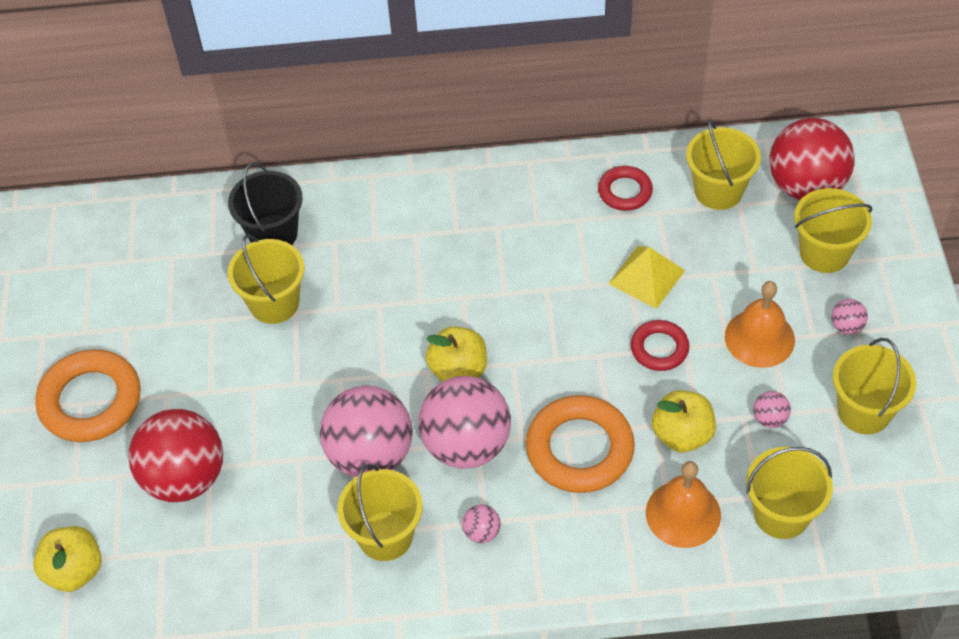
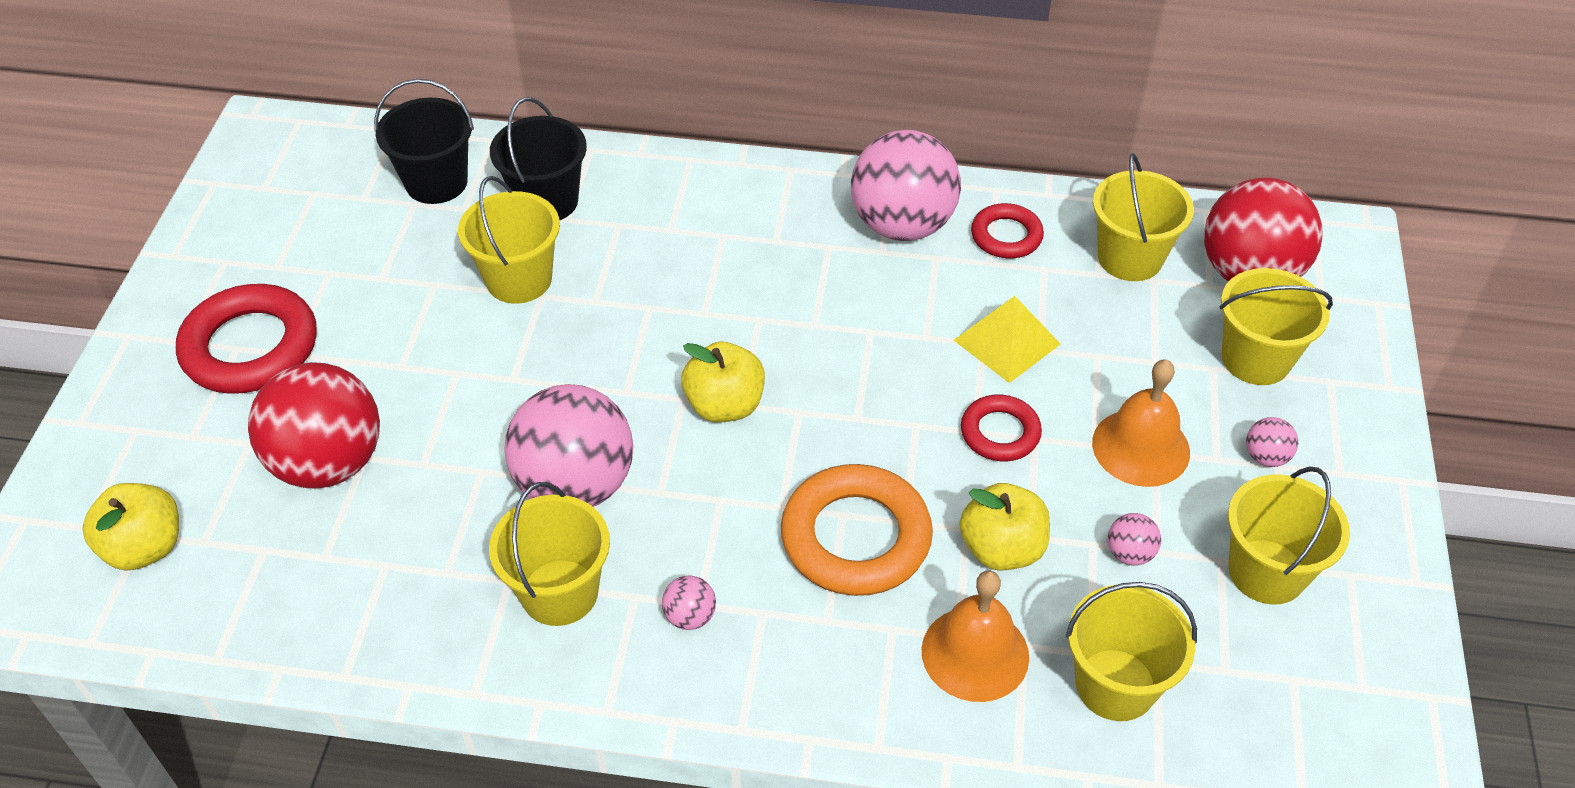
camera: 10 degrees right, 5 degrees down
(90, 401) = (250, 347): orange ring -> red ring
(182, 235) = (436, 182): none -> black bucket
(466, 445) = (705, 500): pink ball -> pink ball (902, 225)

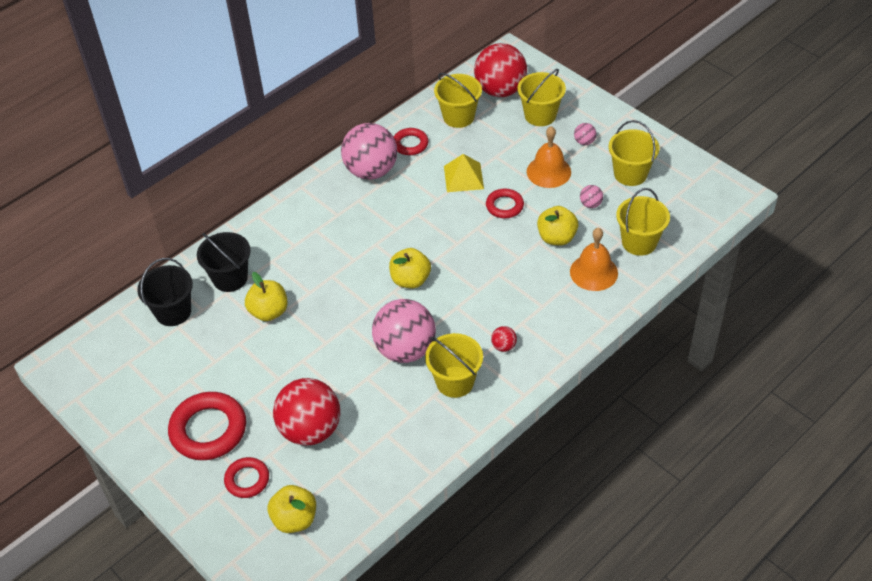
camera: 50 degrees left, 0 degrees up
(186, 445) = (247, 480): none -> red ring
(519, 279) = (269, 312): yellow bucket -> yellow apple
(690, 616) = (503, 346): pink ball -> red ball
(856, 537) = (513, 276): orange ring -> none

